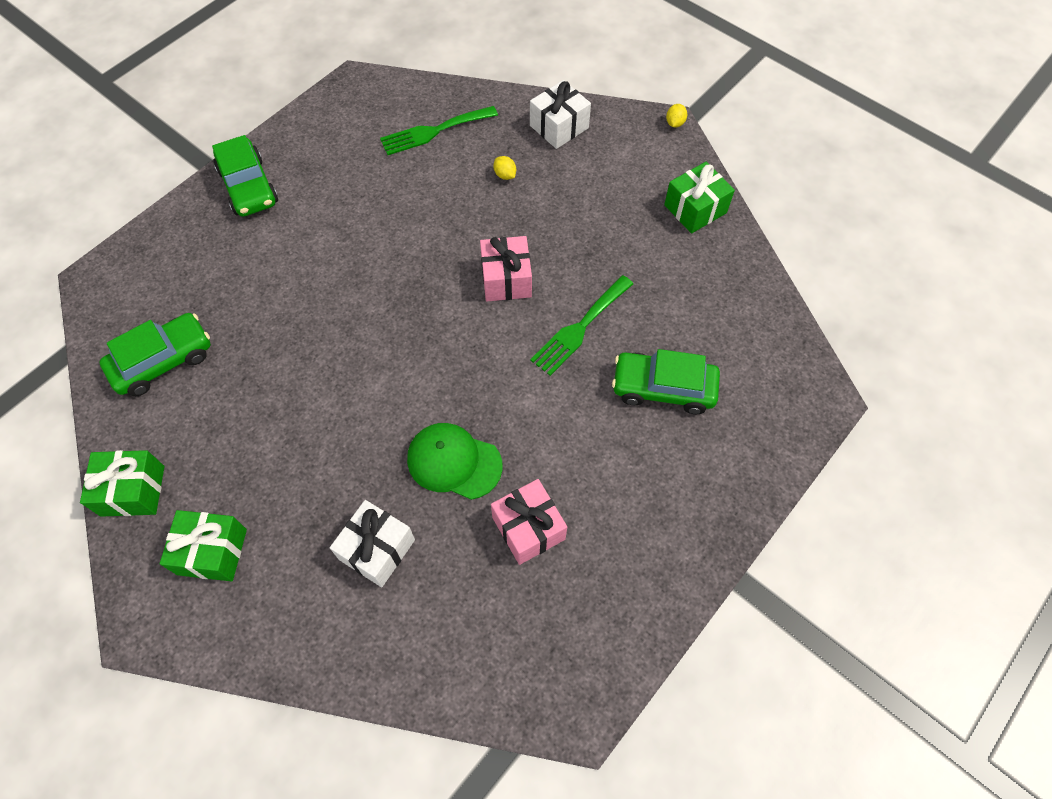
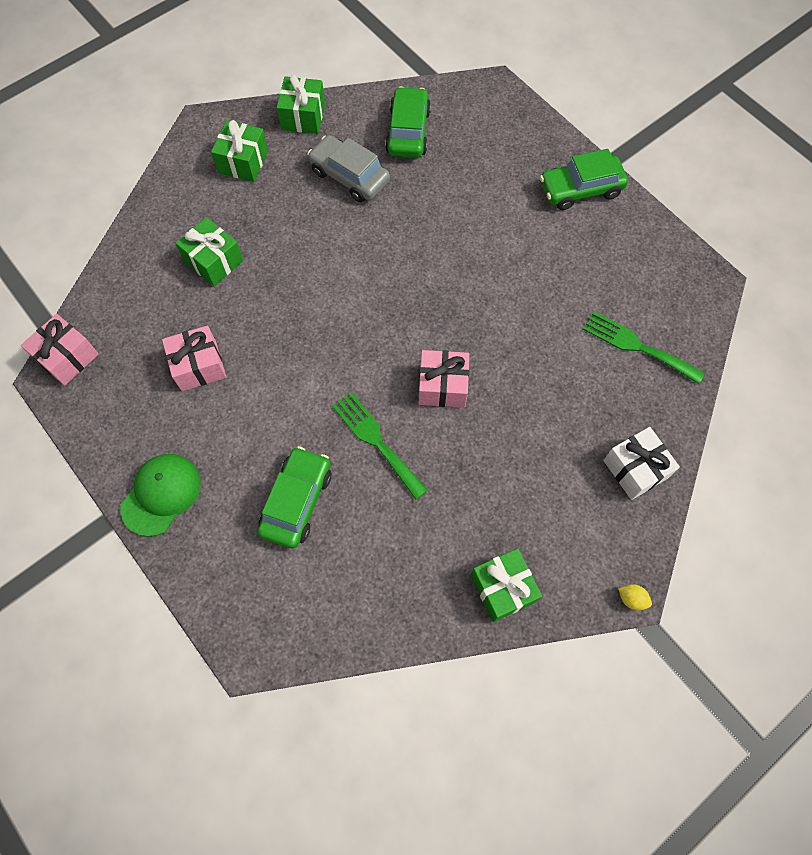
camera: 100 degrees right, 5 degrees up
(163, 361) = (408, 131): green car -> green car turned 150 degrees counterclockwise
(235, 415) = (349, 176): none -> grey car
(377, 549) = (214, 261): white gift -> green gift
(434, 131) = (637, 346): green fork -> green fork turned 45 degrees counterclockwise
(454, 462) = (270, 320): green cap -> green cap (161, 494)
(505, 175) = (571, 404): yellow lemon -> none
(547, 701) = (67, 357): none -> pink gift

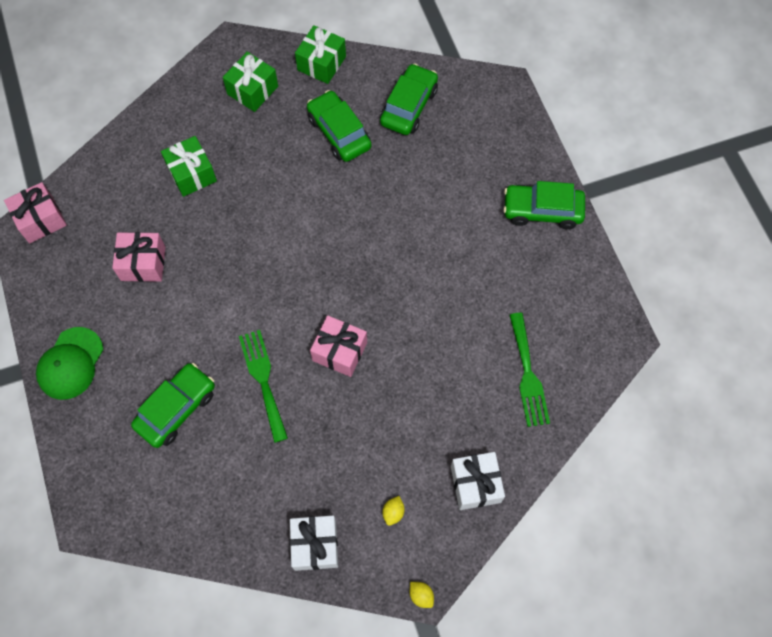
camera: 20 degrees right, 0 degrees up
(161, 494) = (70, 363): green cap -> green cap turned 150 degrees clockwise
(349, 176) = (339, 132): grey car -> green car
(502, 588) = (315, 545): green gift -> white gift
(567, 526) = (393, 512): none -> yellow lemon
(637, 346) = (528, 374): green fork -> green fork turned 150 degrees counterclockwise

